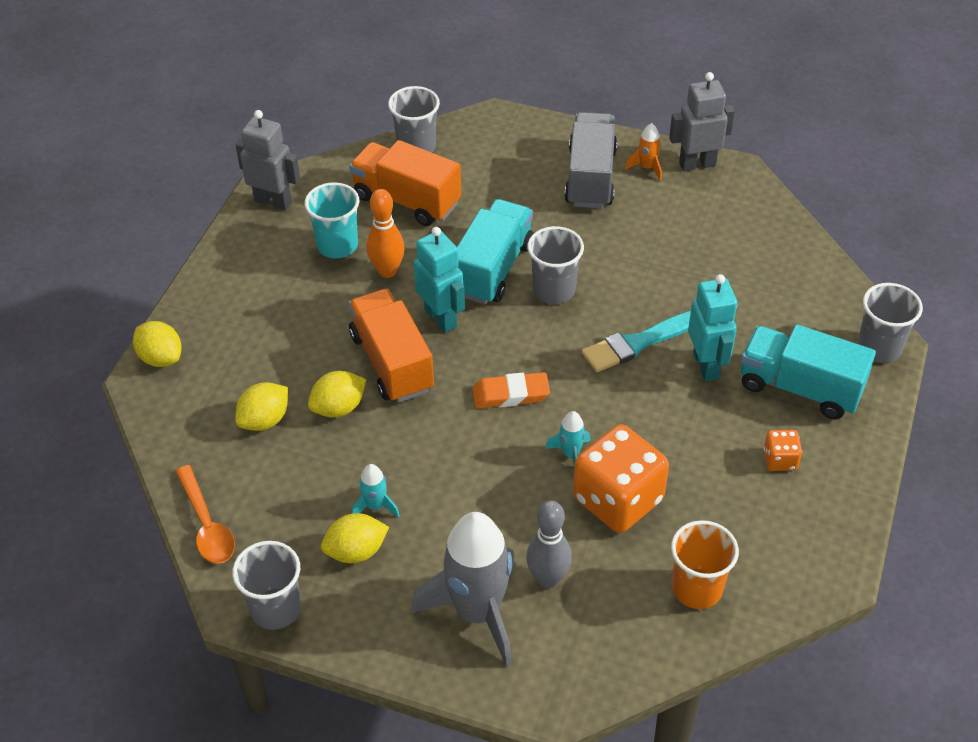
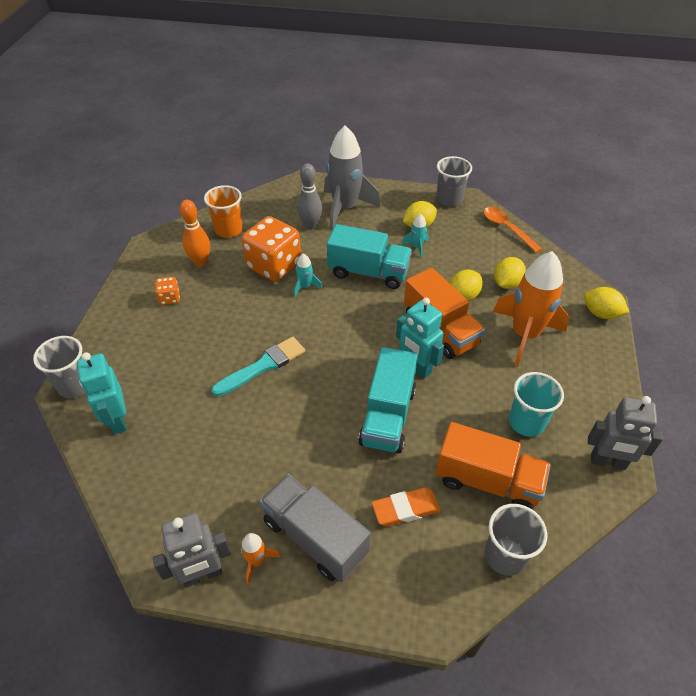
camera: 170 degrees right, 0 degrees up
(282, 341) = (524, 335): none -> orange rocket
(387, 271) = (474, 403): orange bowling pin -> orange bowling pin (200, 262)
(511, 394) = (351, 318): orange eraser -> orange eraser (405, 509)
(554, 290) = (333, 403): grey cup -> none
(590, 177) = (315, 537): grey truck -> grey truck turned 135 degrees clockwise
(706, 365) = (212, 355): turquoise robot -> turquoise robot (117, 420)
(800, 388) = (145, 346): turquoise truck -> turquoise truck (368, 272)

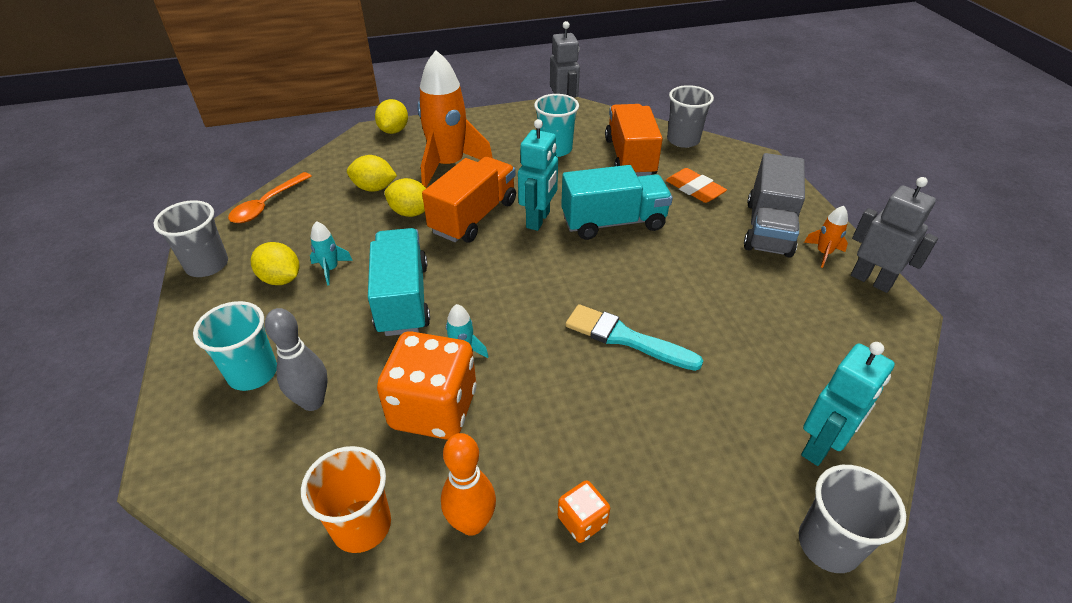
camera: 115 degrees left, 5 degrees down
(345, 208) = (253, 373): grey rocket -> turquoise cup

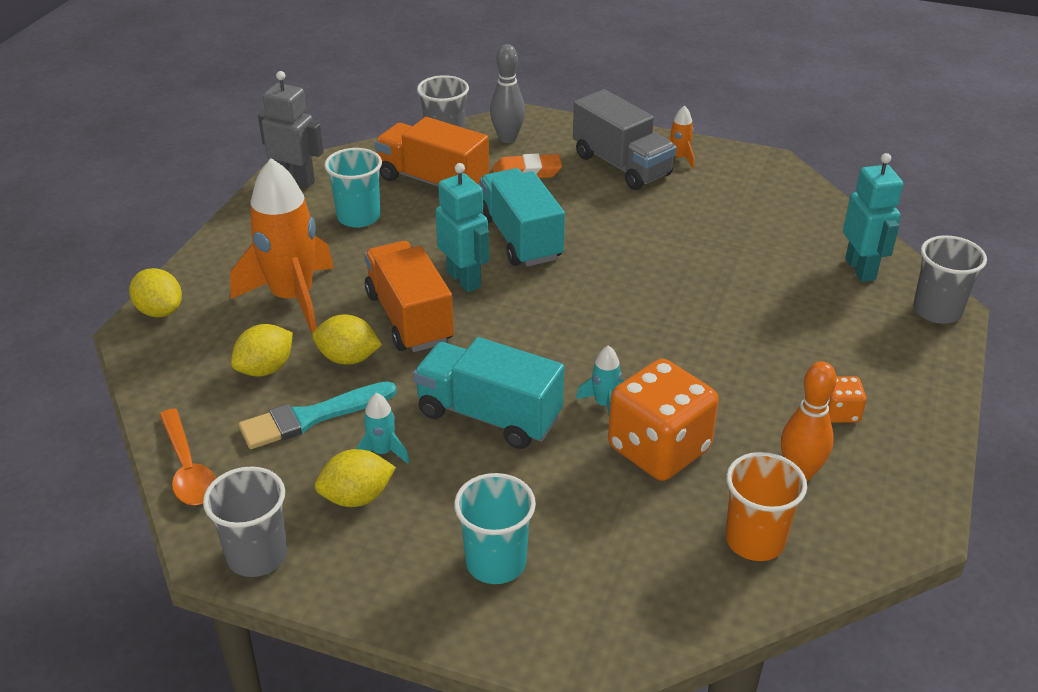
camera: 55 degrees left, 5 degrees down
(313, 402) = (579, 528): grey bowling pin -> grey bowling pin (507, 138)
(410, 212) = (348, 358): yellow lemon -> yellow lemon turned 45 degrees clockwise
(613, 222) = (520, 238): turquoise truck -> turquoise truck turned 45 degrees counterclockwise
(626, 338) = (676, 303): turquoise brush -> turquoise brush (312, 417)
(871, 280) = (730, 156): grey robot -> none

